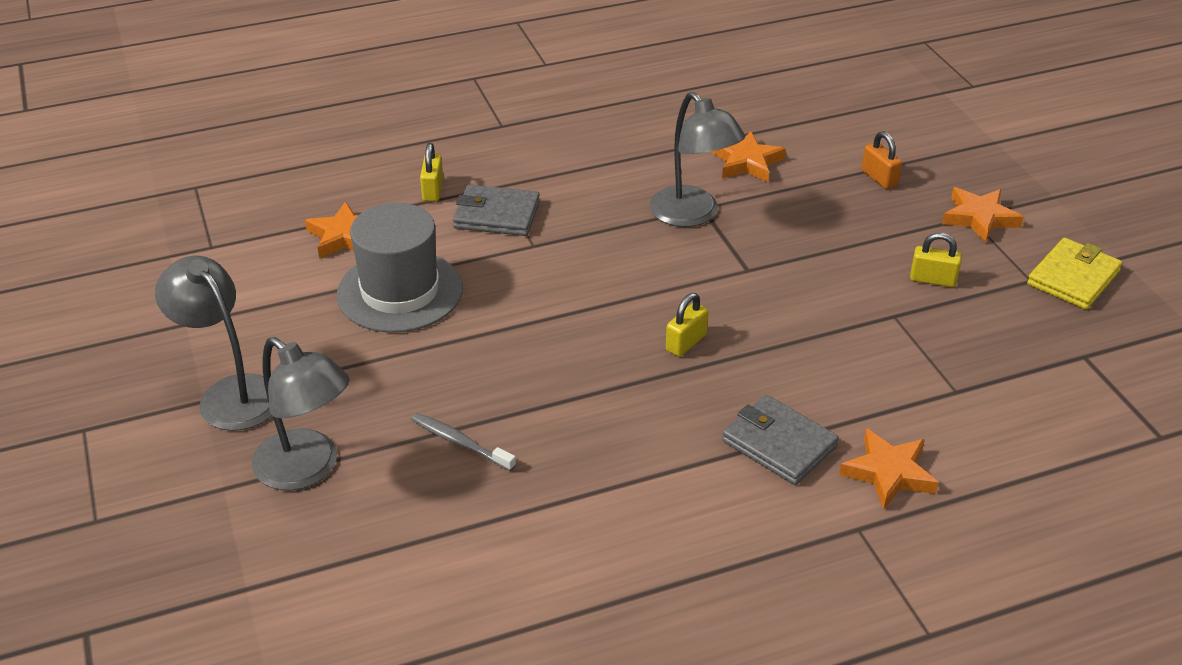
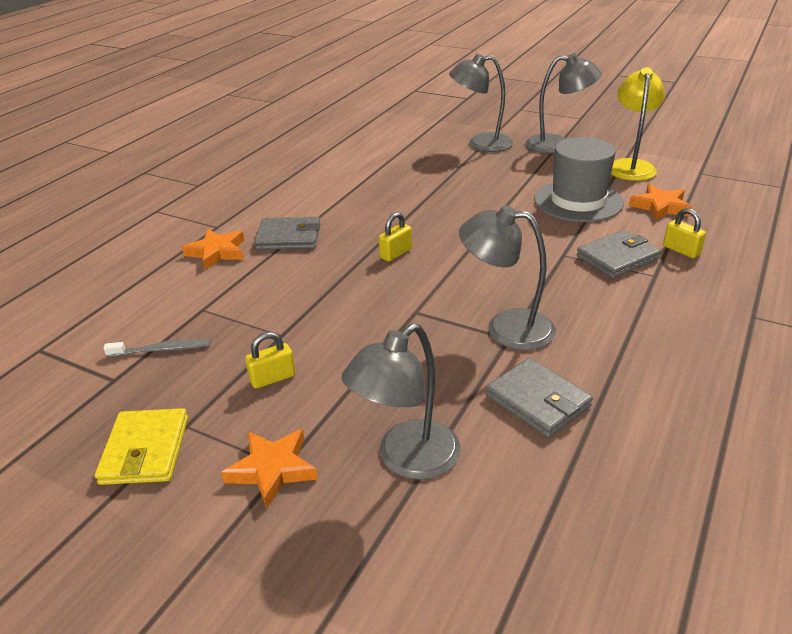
camera: 140 degrees right, 5 degrees down
(245, 301) = (630, 166): none -> yellow lamp
(460, 442) = (438, 173): grey toothbrush -> grey toothbrush (162, 350)
(686, 342) = (396, 253): yellow padlock -> yellow padlock turned 45 degrees clockwise
(747, 162) = (537, 401): orange star -> grey wallet
(879, 178) = (407, 460): orange padlock -> grey lamp

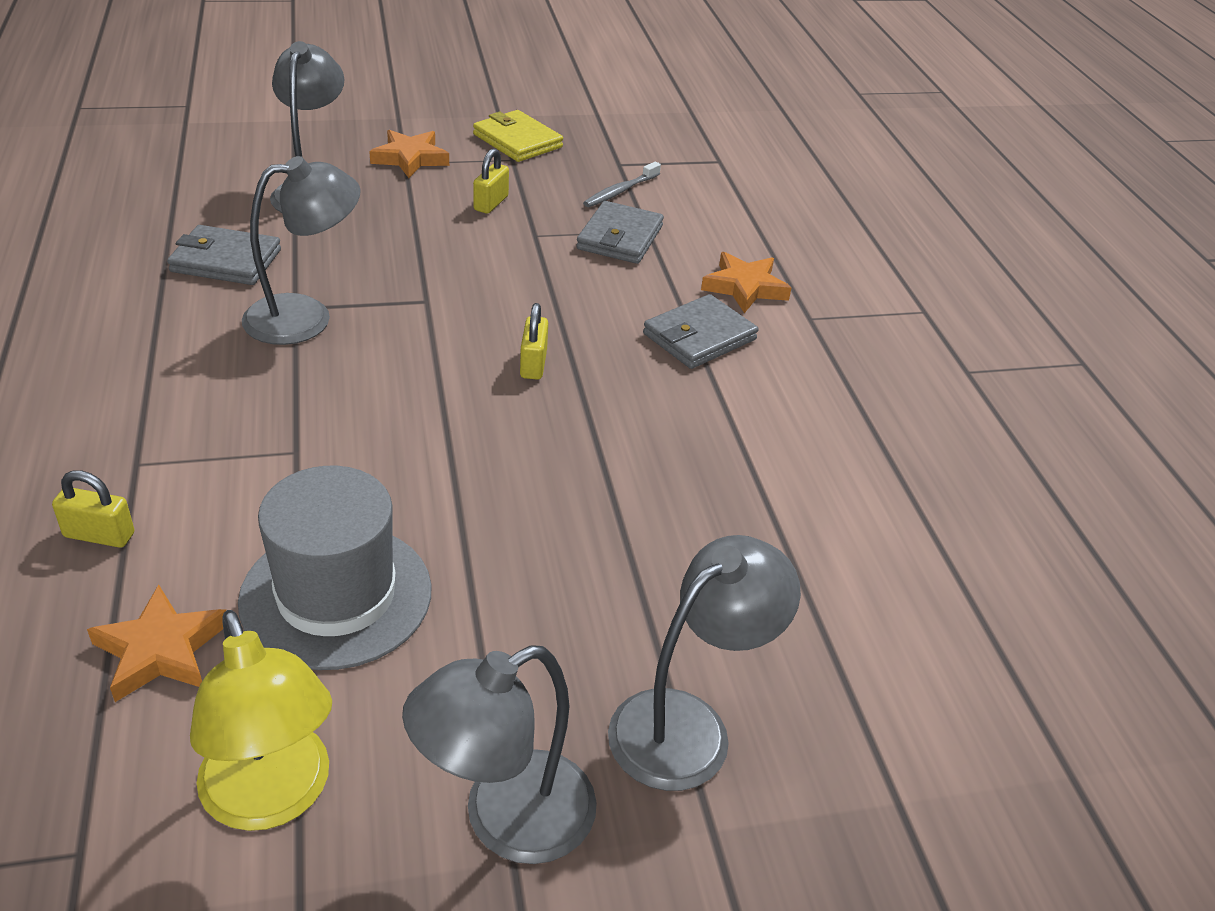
camera: 135 degrees right, 5 degrees up
(617, 258) = (206, 476): grey wallet -> grey wallet (620, 237)

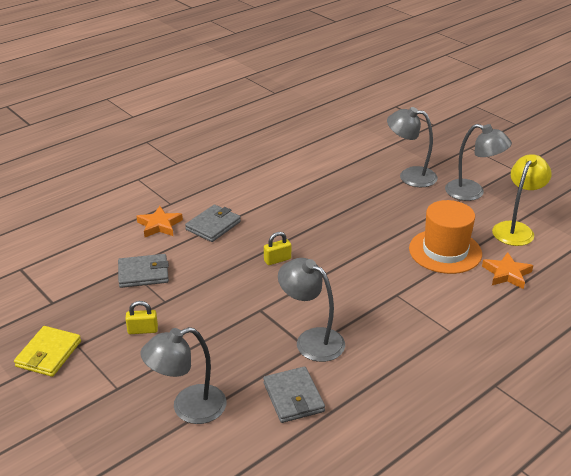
camera: 115 degrees left, 5 degrees down
(99, 535) = (489, 316): yellow padlock -> none
(336, 595) = (445, 251): grey hat -> orange hat
(410, 158) = (110, 388): orange star -> none
(620, 191) = (89, 290): grey toothbrush -> none
(699, 337) = (213, 226): grey wallet -> grey wallet turned 75 degrees counterclockwise

